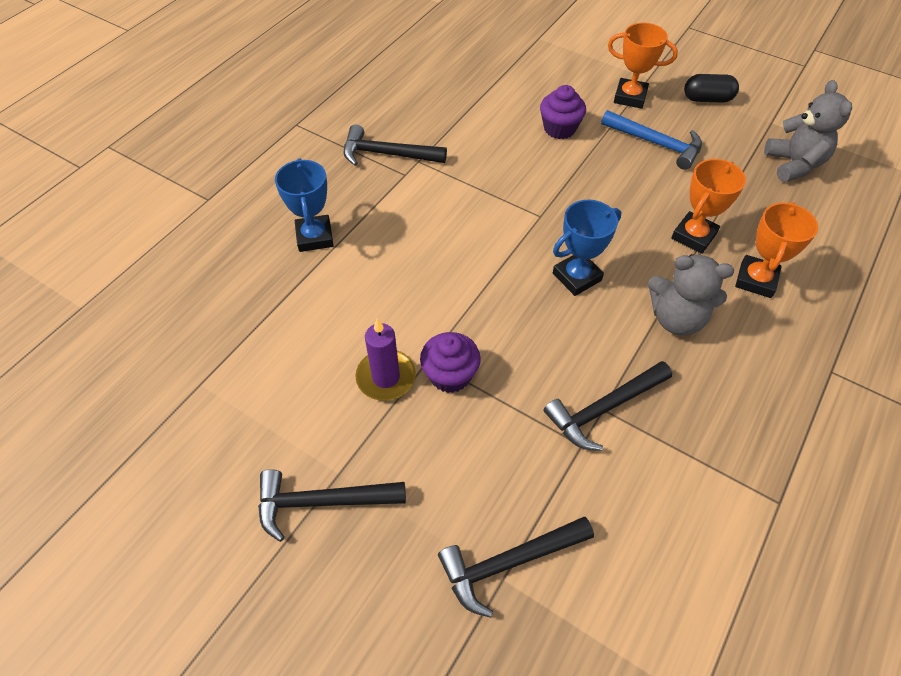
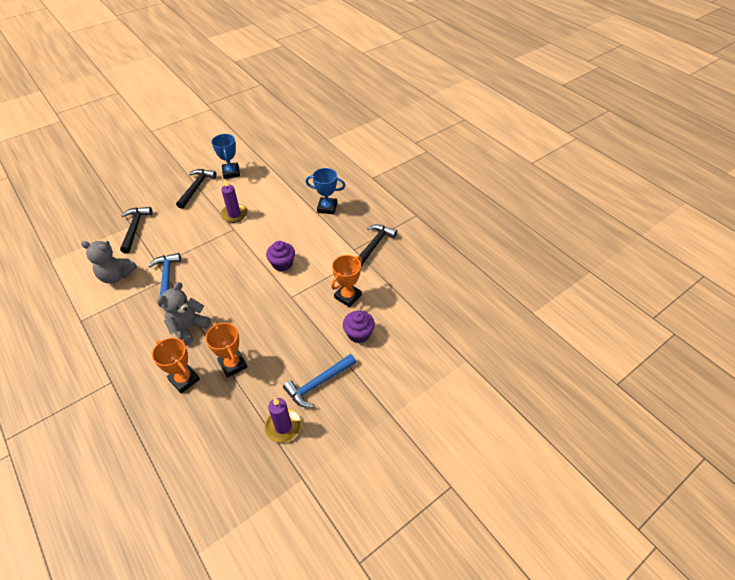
camera: 110 degrees right, 5 degrees down
(450, 375) = (221, 234): purple cupcake -> purple cupcake (282, 264)
(577, 277) = (241, 297): blue trophy -> blue trophy (231, 172)
(604, 409) = (166, 279): black hammer -> blue hammer
(630, 97) = (373, 390): orange trophy -> orange trophy (348, 296)
(707, 99) = (349, 445): black capsule -> none
(732, 156) = (283, 426): none -> purple candle
(794, 164) = (253, 465): grey teddy bear -> grey teddy bear (116, 276)

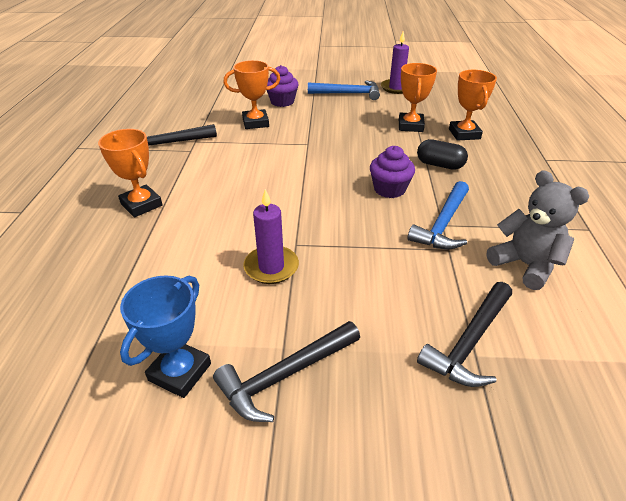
camera: 140 degrees left, 10 degrees down
(188, 328) = (439, 165): grey teddy bear -> black capsule
(282, 264) = (281, 172): purple cupcake -> purple cupcake (389, 189)
(327, 208) = (141, 205): blue trophy -> orange trophy

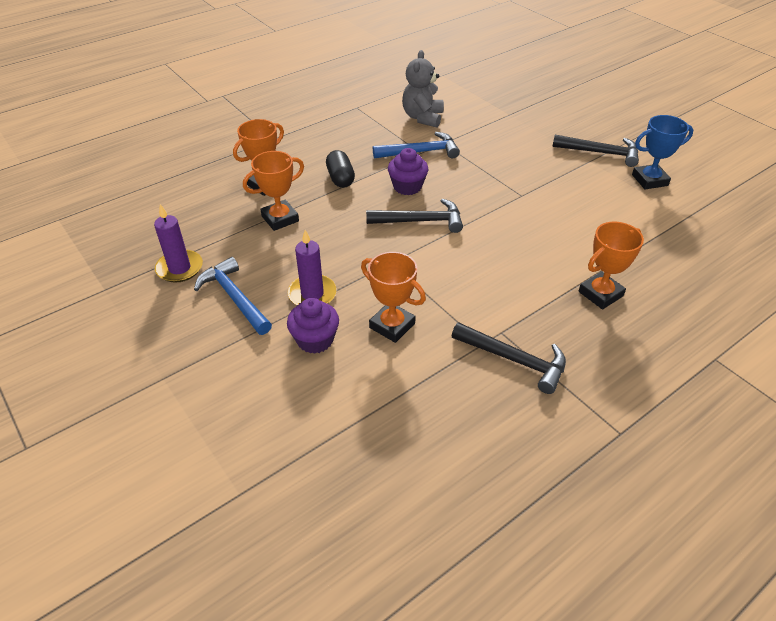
camera: 130 degrees left, 5 degrees up
(141, 205) = (600, 294): orange trophy -> orange trophy turned 45 degrees clockwise
(271, 267) = (553, 193): purple candle -> purple candle (312, 294)
(470, 342) = (504, 117): black hammer -> black hammer (420, 221)

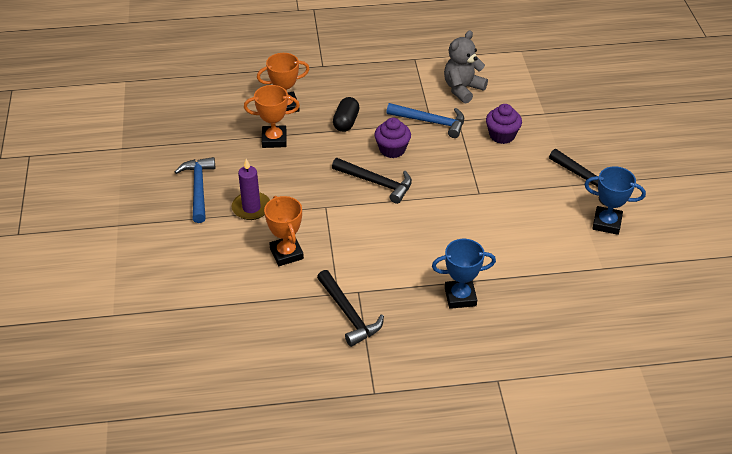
camera: 30 degrees right, 0 degrees up
(179, 268) = (178, 152): purple candle -> none
(315, 340) = (228, 241): purple cupcake -> purple cupcake (502, 135)
(600, 294) = (460, 297): orange trophy -> blue trophy

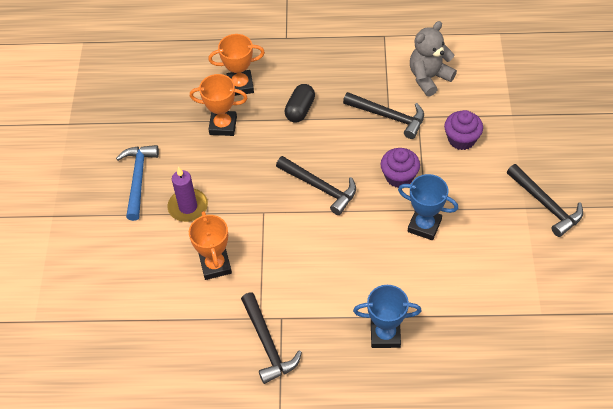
camera: 10 degrees right, 10 degrees up
(392, 149) = (343, 148): purple cupcake -> purple cupcake (399, 177)
(430, 122) = (388, 116): blue hammer -> black hammer
(606, 223) = (555, 259): blue trophy -> blue trophy (424, 226)

